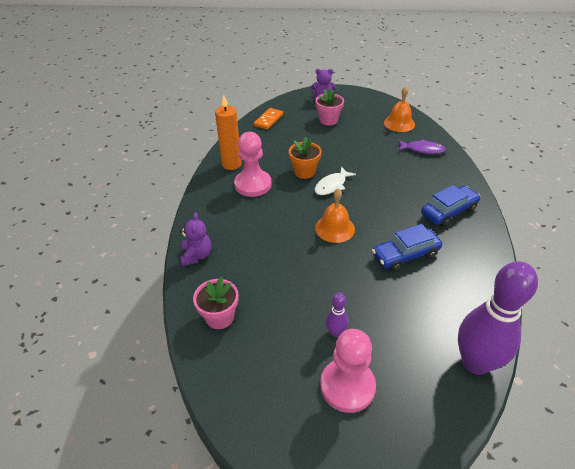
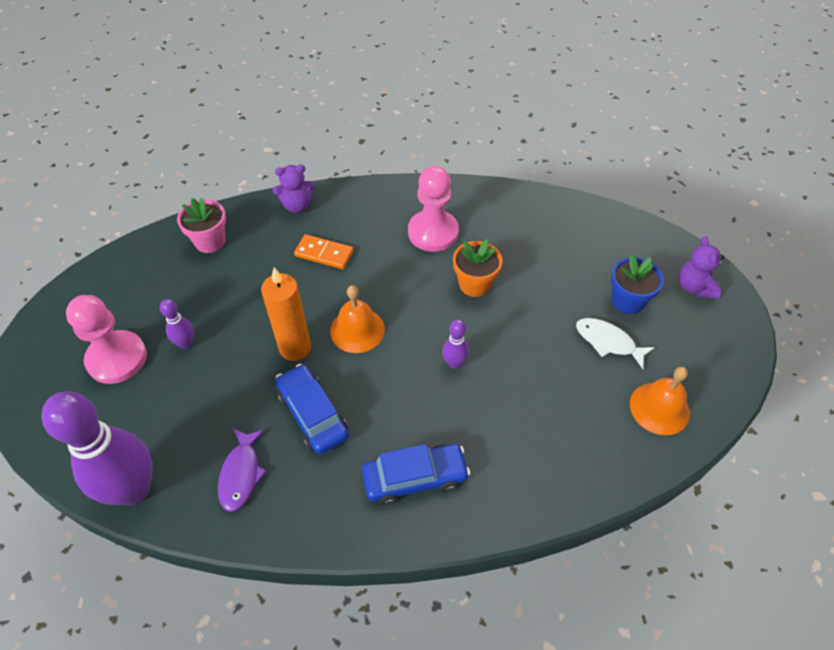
camera: 80 degrees right, 10 degrees up
(231, 164) = (472, 204): orange candle -> orange candle (295, 348)
(268, 120) = (598, 225): orange domino -> orange domino (324, 254)
(328, 120) = (627, 301): pink flower pot -> blue flower pot
(332, 185) = (449, 319): white fish -> white fish (608, 342)
(366, 187) = (454, 363): none -> purple bowling pin
(422, 150) = (582, 445): purple fish -> purple fish (241, 474)
(448, 211) = (415, 478): blue car -> blue car turned 60 degrees counterclockwise

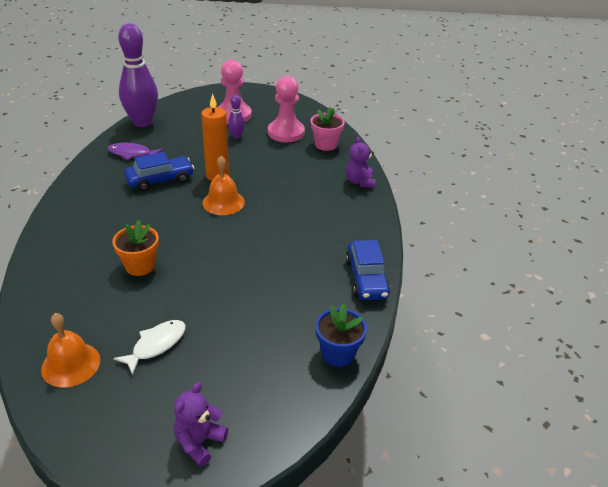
camera: 95 degrees right, 15 degrees down
(324, 254) = (304, 192): orange domino -> none
(415, 478) = (90, 217): blue car -> blue car (366, 278)
(433, 232) = (318, 251): pink pawn -> pink pawn (286, 132)
(454, 363) = (174, 246): purple bowling pin -> none
(474, 284) = (251, 268): orange flower pot -> orange flower pot (140, 266)
(627, 301) = (199, 373): blue flower pot -> blue flower pot (338, 353)
(694, 287) = (199, 442): purple teddy bear -> purple teddy bear turned 60 degrees counterclockwise

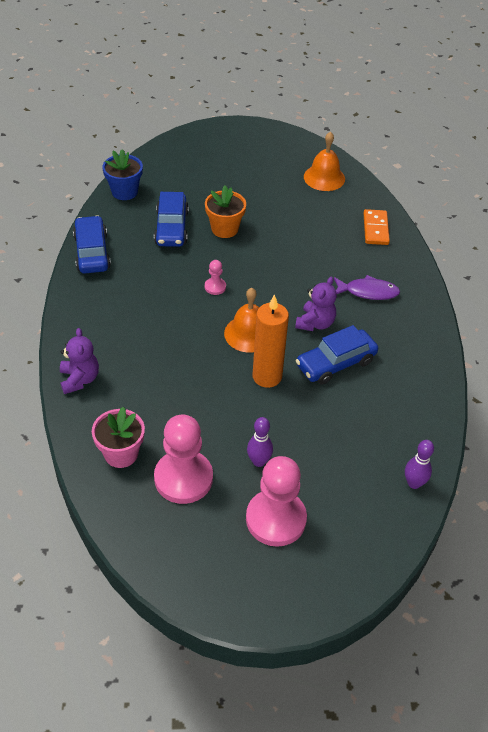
camera: 175 degrees right, 10 degrees up
(51, 288) = (375, 229): none -> orange domino
(132, 154) = (393, 408): purple fish -> purple fish (368, 292)
(140, 266) = (309, 253): orange flower pot -> orange flower pot (224, 229)
(142, 122) = (414, 483): purple bowling pin -> purple bowling pin, size x0.44
(156, 345) = (267, 192): white fish -> none
(199, 442) = (218, 141): purple teddy bear -> purple teddy bear (315, 323)
(245, 239) = (215, 287): none -> pink pawn
(282, 301) = (171, 228): none -> blue car

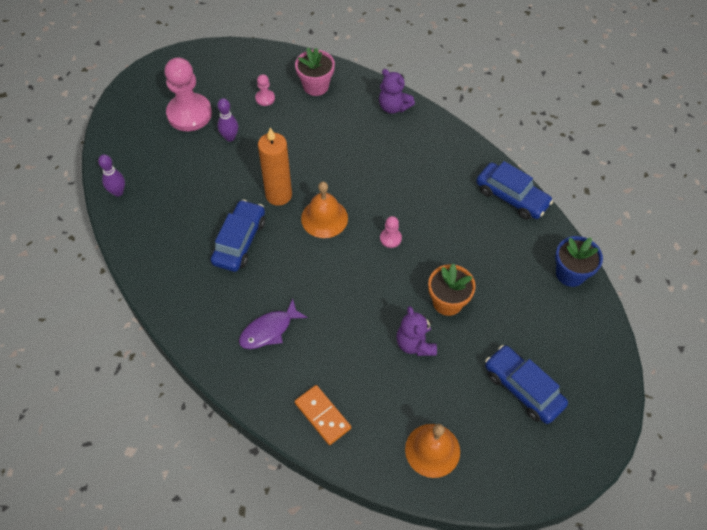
camera: 140 degrees right, 10 degrees up
(171, 228) = (488, 267): blue car -> blue car (523, 388)
(183, 478) = (265, 98): pink pawn -> pink pawn, size x0.44
(315, 323) = (284, 265): purple teddy bear -> purple teddy bear (415, 344)

